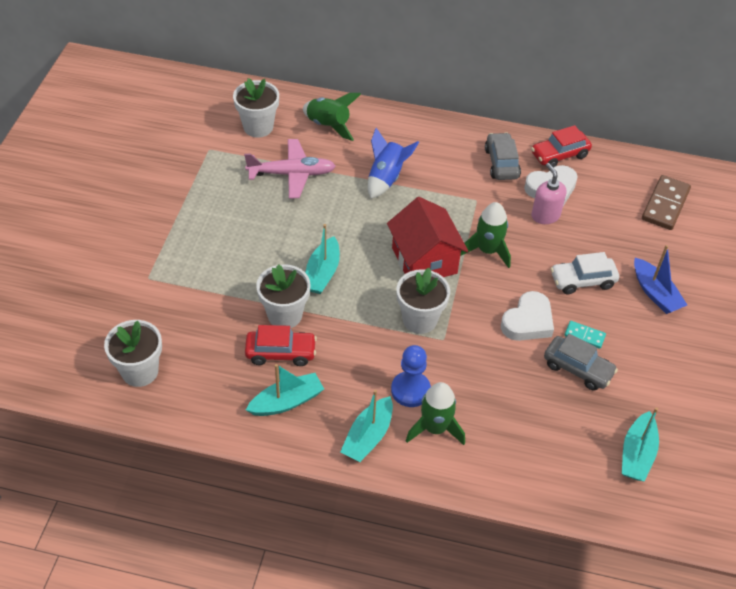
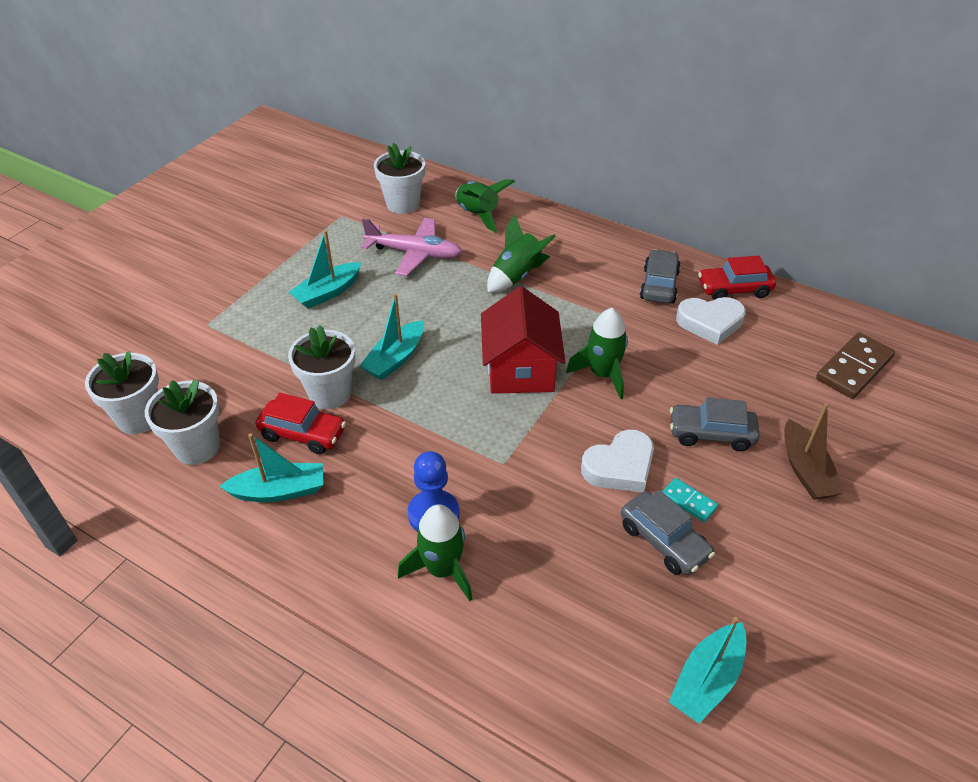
camera: 20 degrees right, 5 degrees down
(368, 436) = (353, 558): turquoise boat -> turquoise boat (327, 292)
(386, 178) = (517, 276): blue rocket -> green rocket
(419, 320) = (484, 434): white flower pot -> white flower pot (197, 447)
(545, 215) = (691, 350): pink soap dispenser -> none
(582, 281) = (711, 434): white car -> grey car
(655, 293) = (805, 470): blue boat -> brown boat

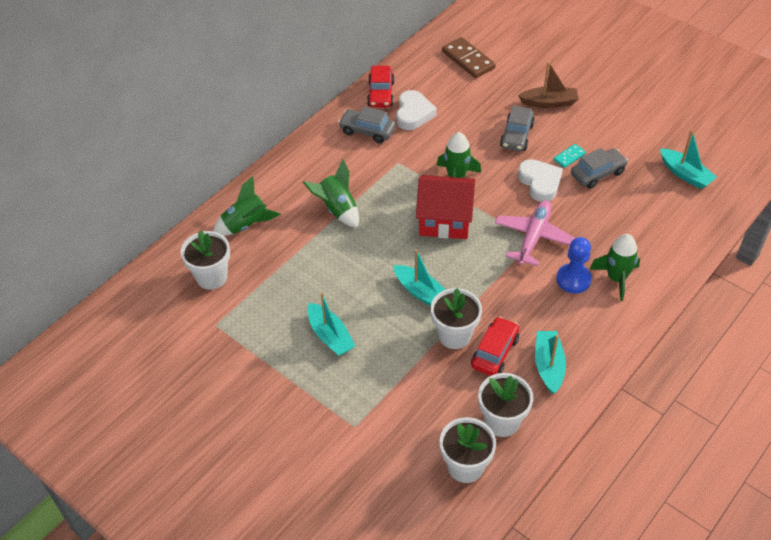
camera: 80 degrees left, 5 degrees up
(414, 253) = (290, 273): pink plane -> pink plane (533, 237)

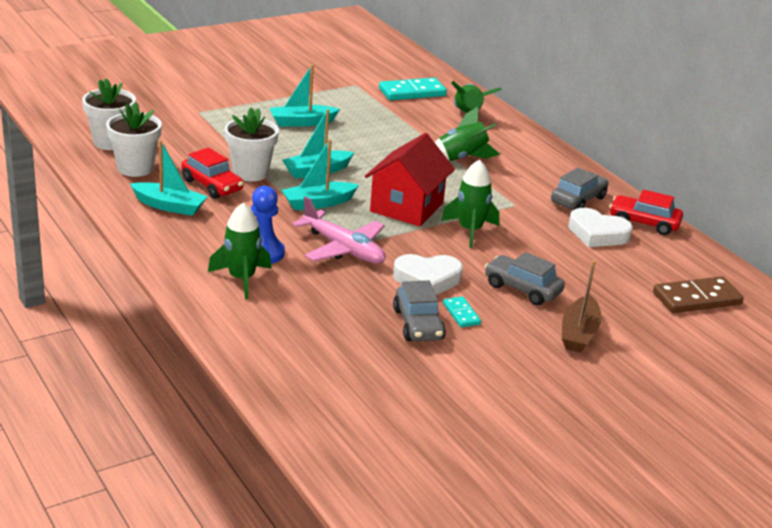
camera: 105 degrees right, 20 degrees down
(212, 277) = (412, 92): white flower pot -> turquoise domino
(685, 174) = (372, 394): turquoise boat -> turquoise boat (318, 203)

